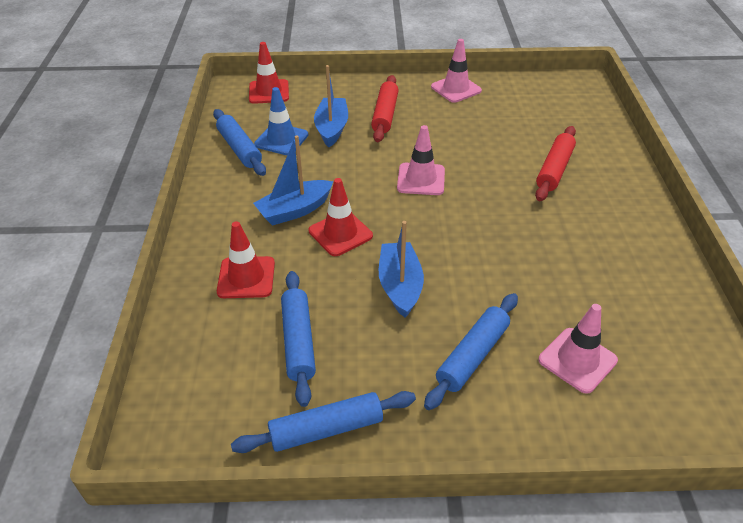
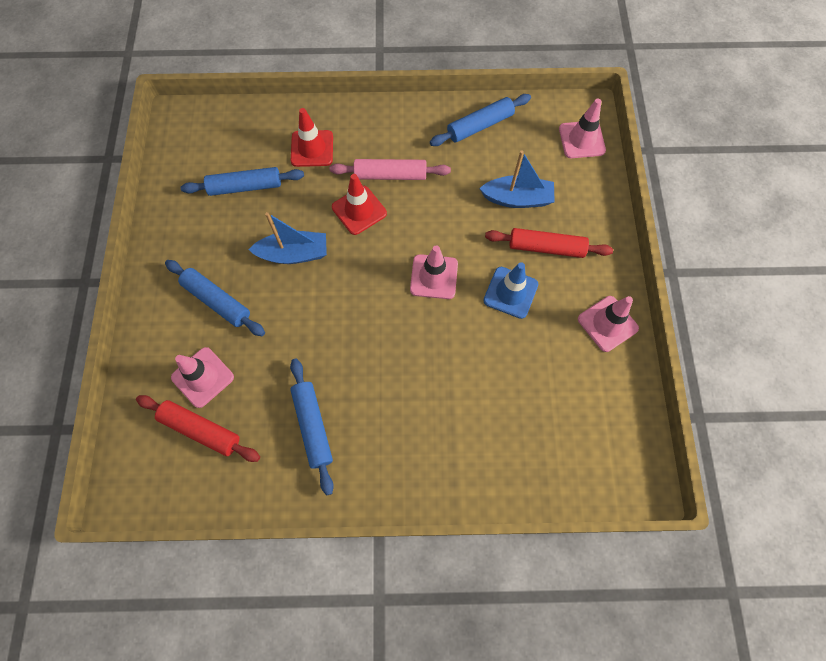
camera: 90 degrees right, 25 degrees up
(269, 92) = (581, 140): red traffic cone -> pink traffic cone
(281, 139) = (496, 157): blue traffic cone -> blue traffic cone (510, 292)
(295, 210) = (390, 175): blue boat -> pink rolling pin
(326, 429) = (170, 207): blue rolling pin -> blue rolling pin (312, 426)
(554, 170) = (450, 408): red rolling pin -> red rolling pin (201, 430)

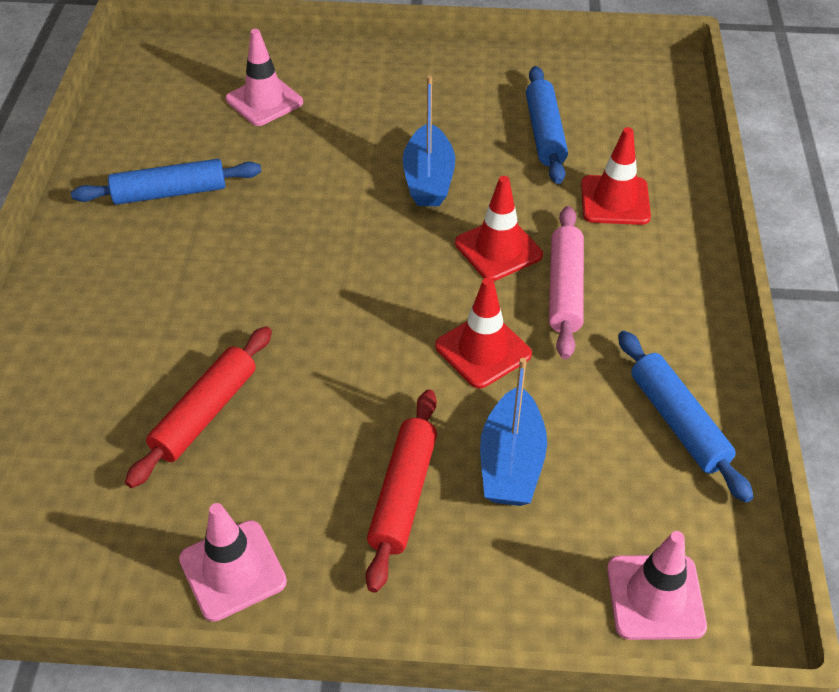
camera: 95 degrees right, 20 degrees down
(201, 430) = (197, 101): red rolling pin -> red rolling pin (205, 413)
(217, 301) = (366, 110): blue rolling pin -> none
(434, 277) = (368, 330): pink traffic cone -> none
(442, 215) = (483, 350): none -> red traffic cone
(510, 292) = (322, 429): blue traffic cone -> none

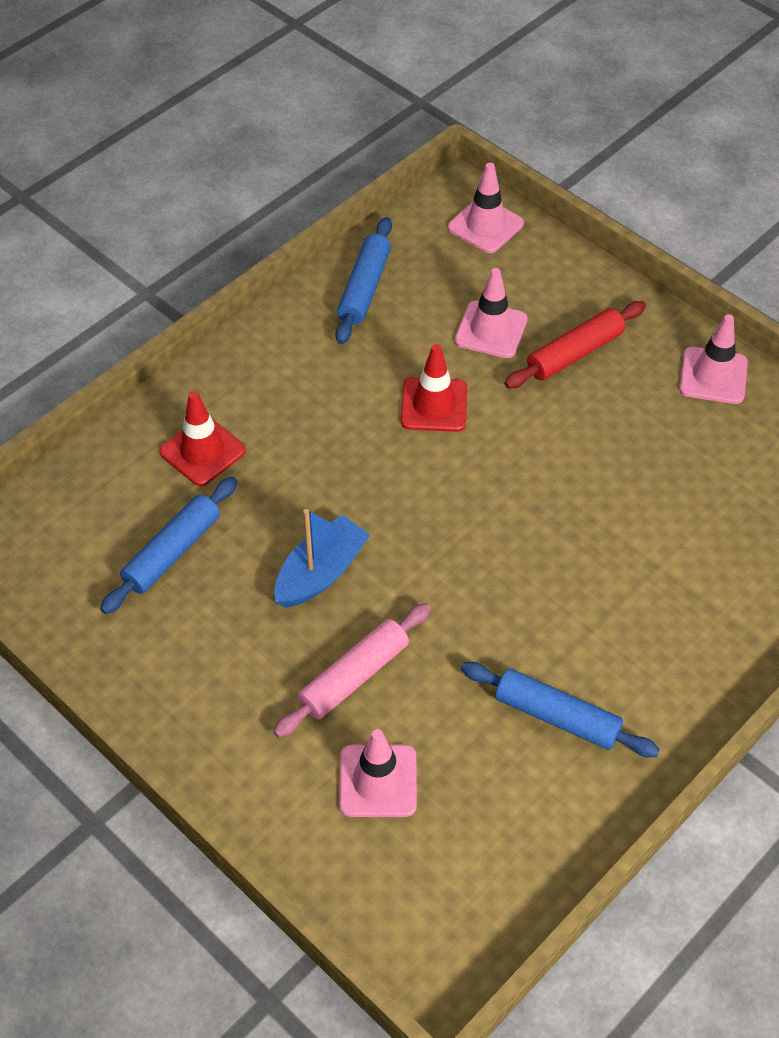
camera: 140 degrees left, 5 degrees up
(205, 413) = (665, 483): red rolling pin -> none
(498, 249) = (338, 471): red traffic cone -> none
(511, 462) = (491, 330): blue boat -> pink traffic cone
(564, 289) = (328, 409): pink rolling pin -> pink rolling pin (354, 677)

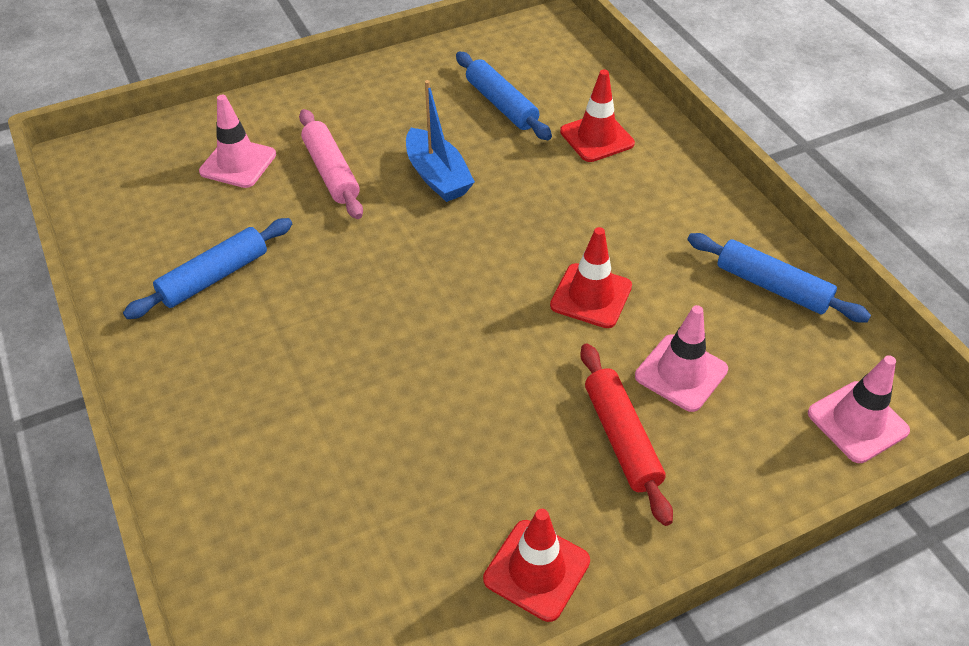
camera: 110 degrees right, 5 degrees down
(713, 376) = (536, 570): pink traffic cone -> red traffic cone

